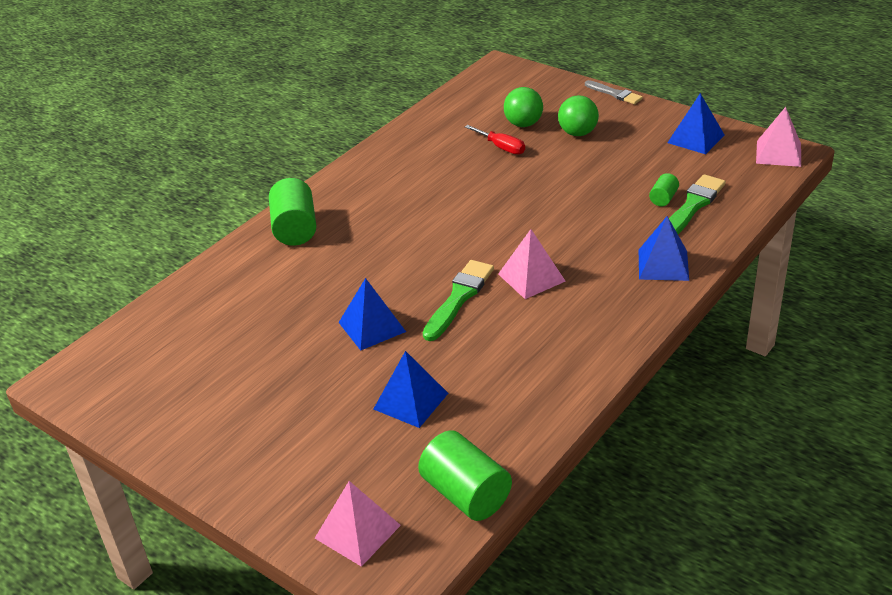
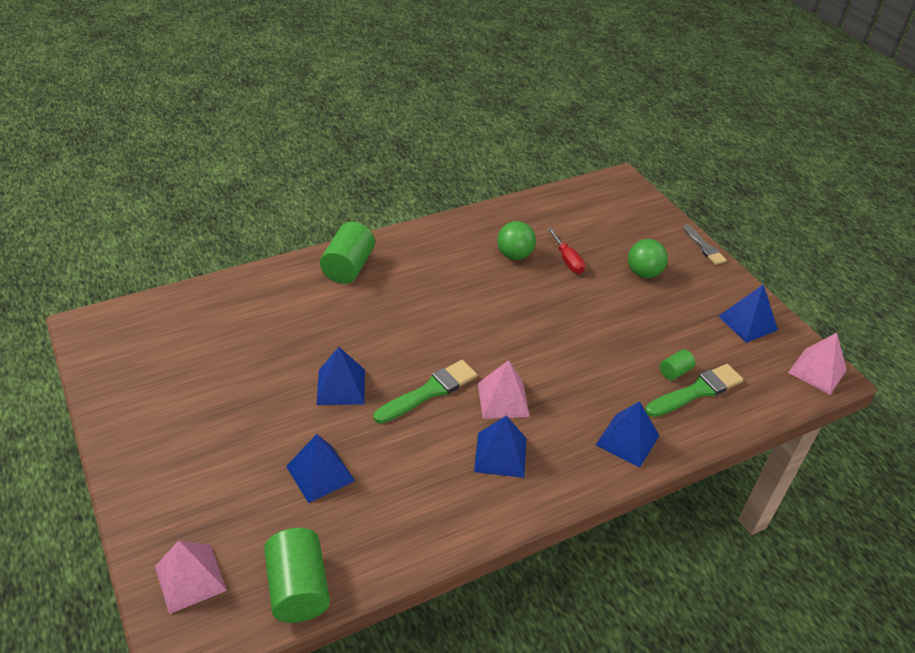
camera: 20 degrees right, 5 degrees up
(523, 124) = (602, 245): green ball -> green ball (514, 255)
(563, 319) = (500, 454): none -> blue pyramid

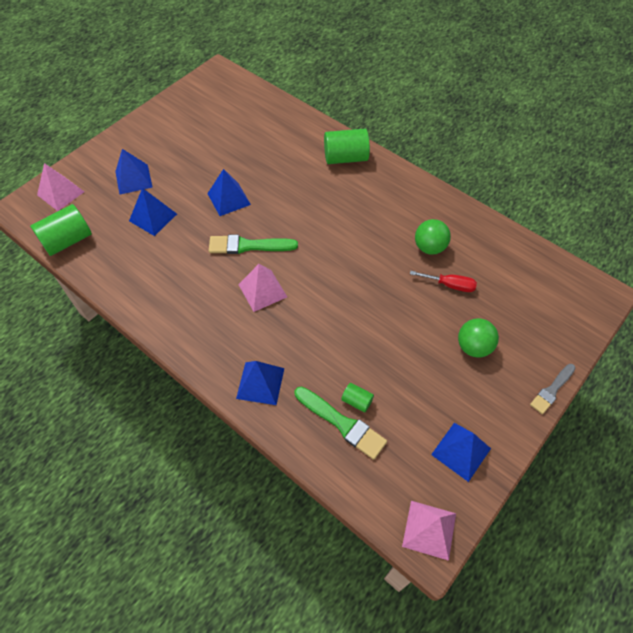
camera: 70 degrees right, 15 degrees up
(429, 391) = (248, 246): green brush -> green brush turned 150 degrees clockwise
(500, 454) = (209, 305): blue pyramid -> blue pyramid (133, 179)
(567, 260) = (450, 285): red screwdriver -> red screwdriver turned 120 degrees counterclockwise

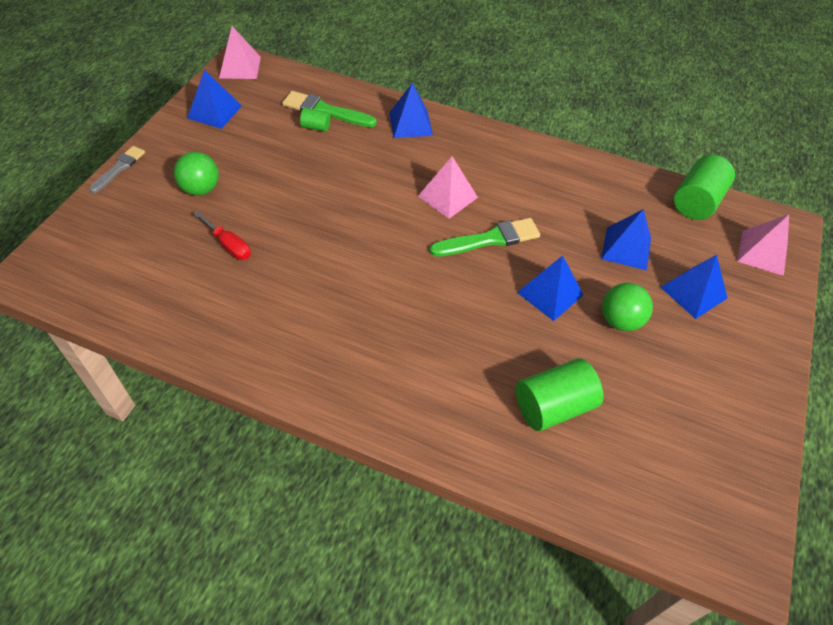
camera: 160 degrees right, 5 degrees down
(345, 158) = (413, 404): green cylinder -> green cylinder (553, 406)
(429, 247) = (258, 286): green ball -> green ball (620, 320)
(450, 285) = (229, 245): red screwdriver -> red screwdriver turned 135 degrees counterclockwise

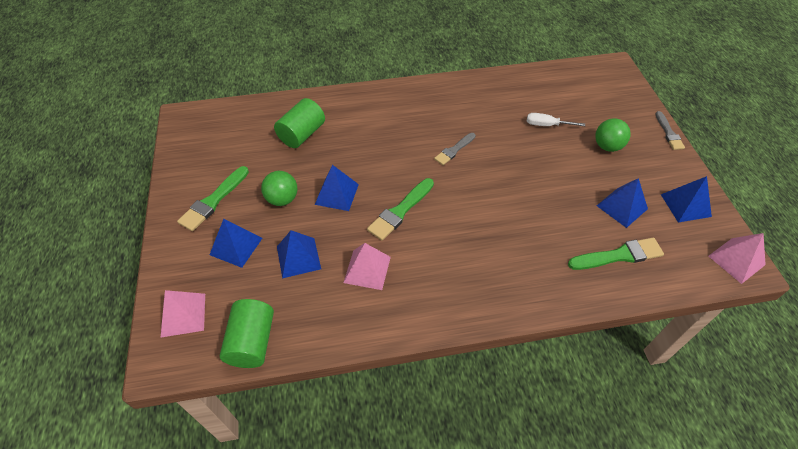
camera: 150 degrees right, 0 degrees up
(229, 245) = (546, 125): red screwdriver -> white screwdriver
(316, 127) = (605, 235): green cylinder -> none
(369, 273) = (454, 150): none -> grey brush
(410, 124) = (544, 284): blue pyramid -> blue pyramid (622, 207)
(447, 196) = (454, 229): pink pyramid -> pink pyramid (367, 269)
(712, 363) = (213, 201): none -> green brush

